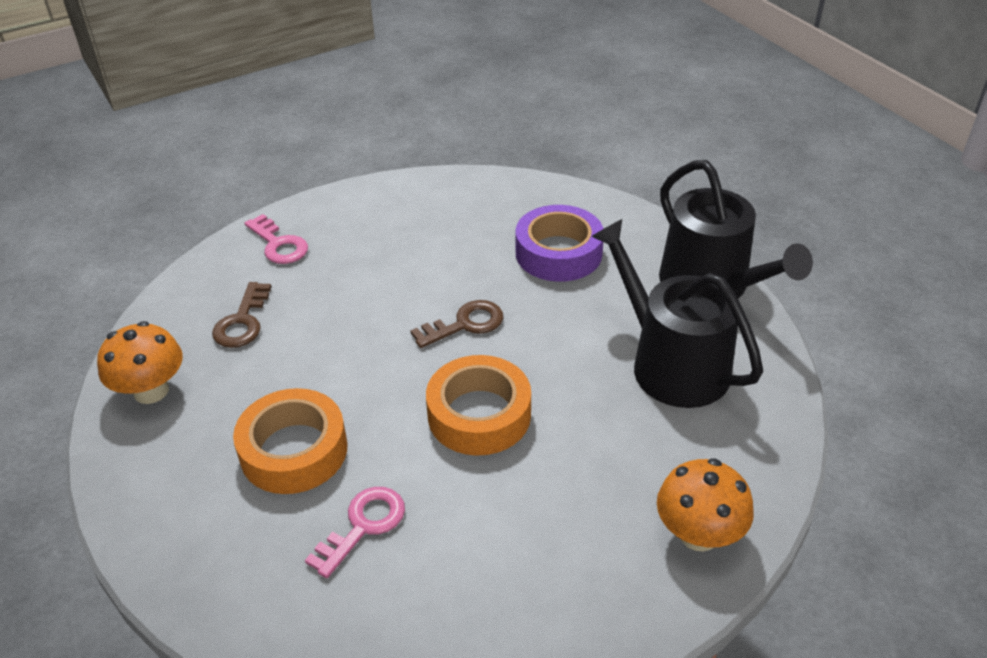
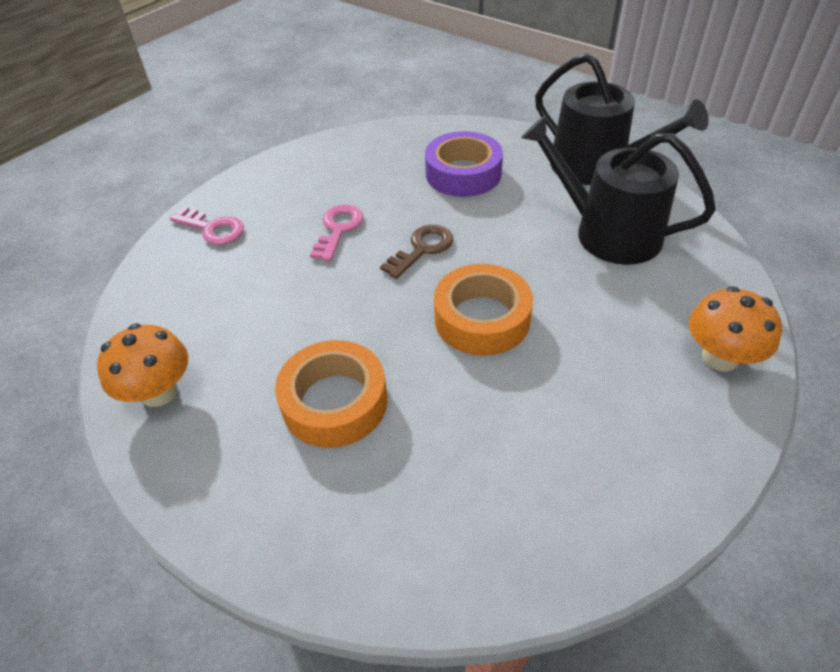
camera: 20 degrees left, 5 degrees up
(242, 321) = (216, 303): brown key -> none
(363, 526) = (441, 447): pink key -> pink key (338, 229)

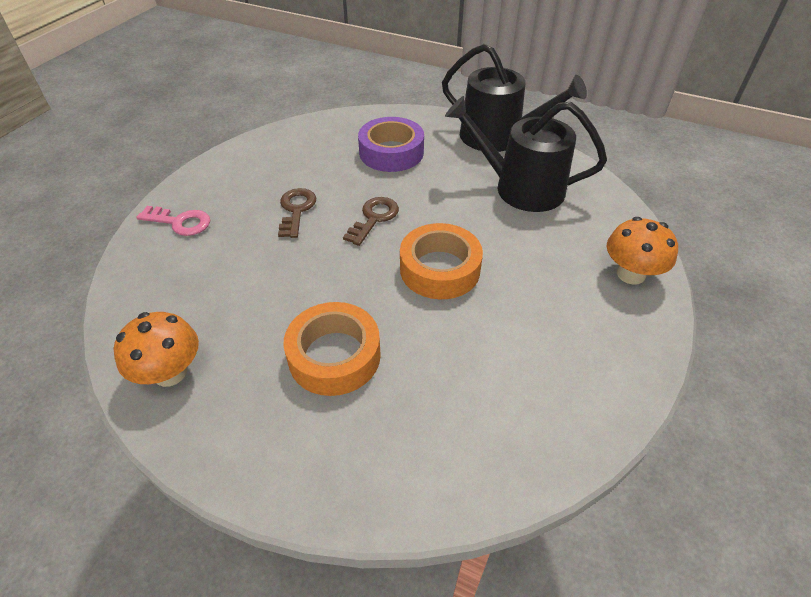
camera: 15 degrees left, 0 degrees up
(338, 229) = (296, 210): pink key -> brown key

